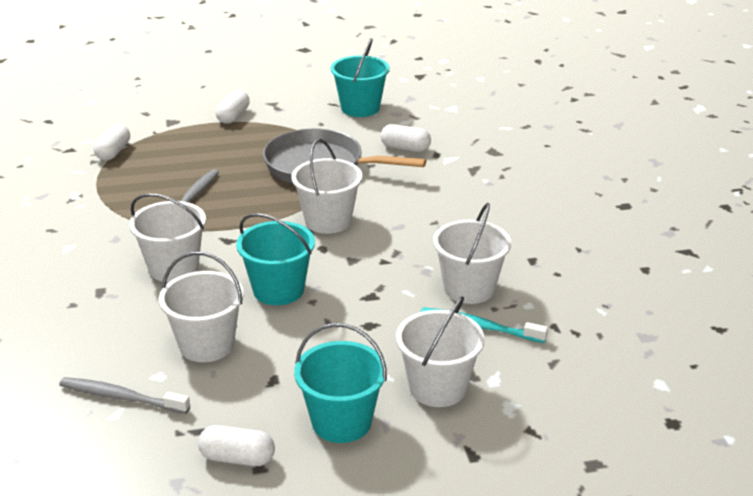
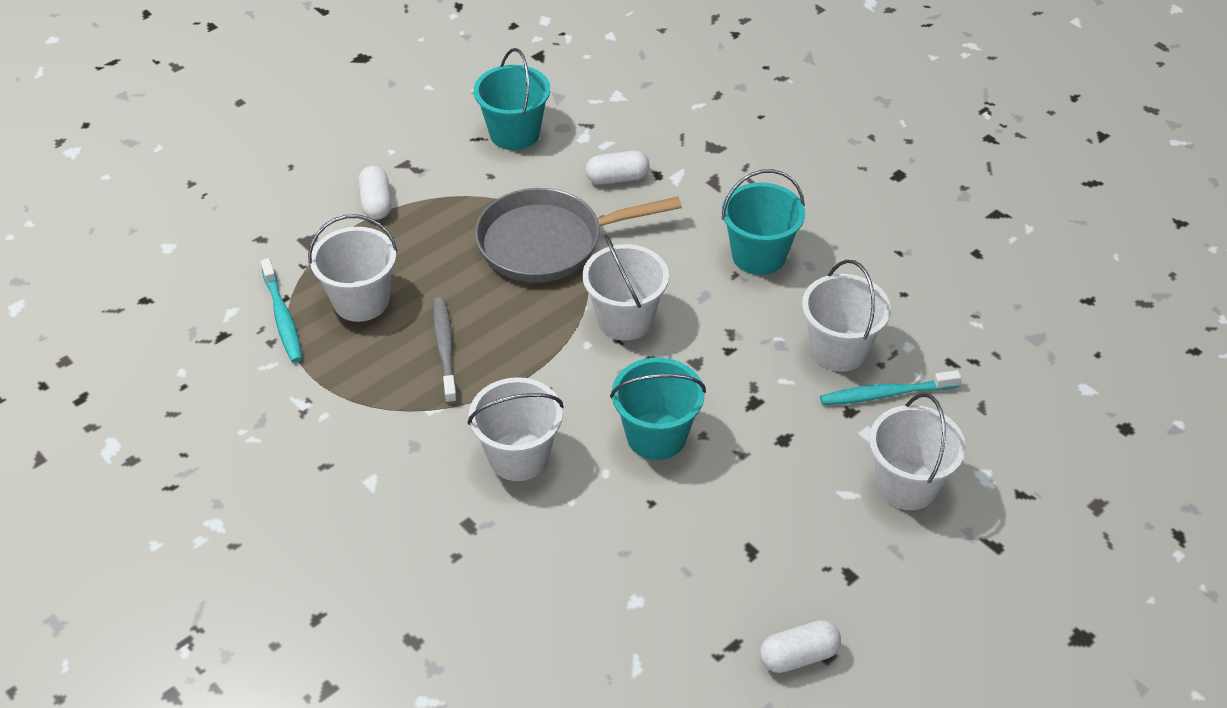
camera: 30 degrees left, 15 degrees up
(113, 152) = (282, 317): white capsule -> turquoise toothbrush
(121, 397) = (623, 645): grey toothbrush -> none
(206, 344) = (647, 539): white bucket -> white bucket (361, 301)
(341, 422) = (855, 567): turquoise bucket -> turquoise bucket (758, 255)

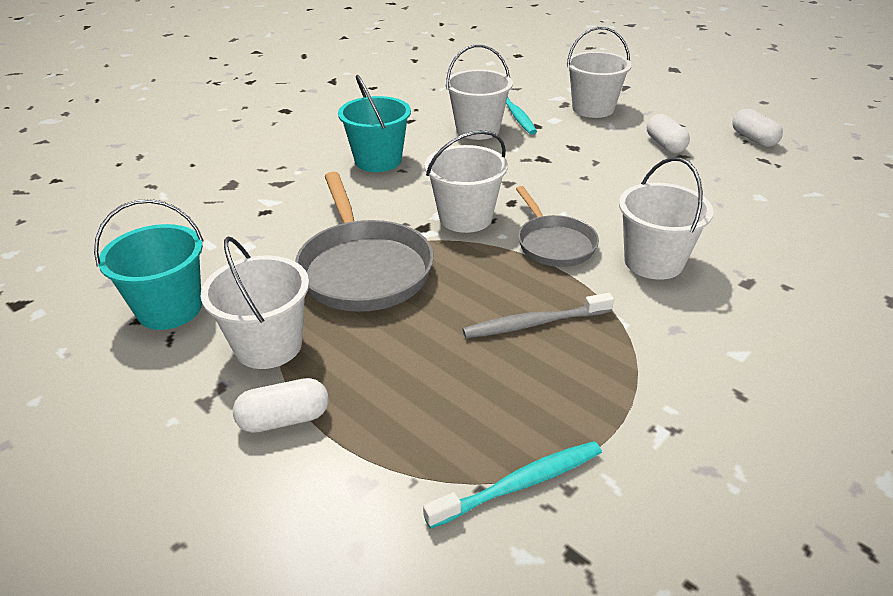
camera: 95 degrees left, 10 degrees down
(361, 301) = (473, 405): white bucket -> white bucket (268, 345)
(565, 382) = (554, 244): none -> grey pan
(617, 178) = (266, 233): white capsule -> white capsule (665, 145)
(656, 436) = (595, 196): turquoise bucket -> none

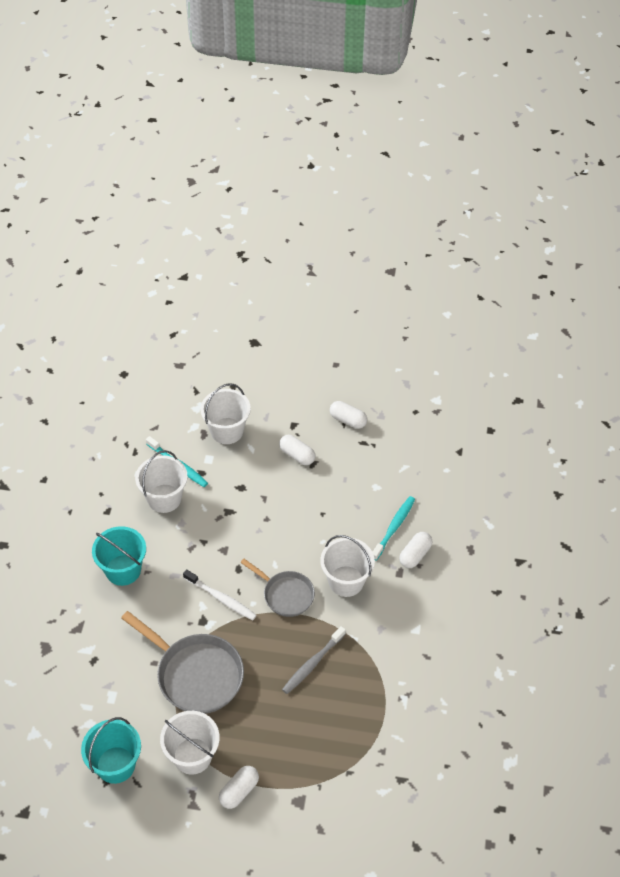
camera: 35 degrees left, 15 degrees up
(465, 218) = (221, 598): white bucket -> white toothbrush
(520, 484) = (362, 760): turquoise toothbrush -> turquoise toothbrush (394, 527)
(785, 274) = (415, 555): none -> white capsule

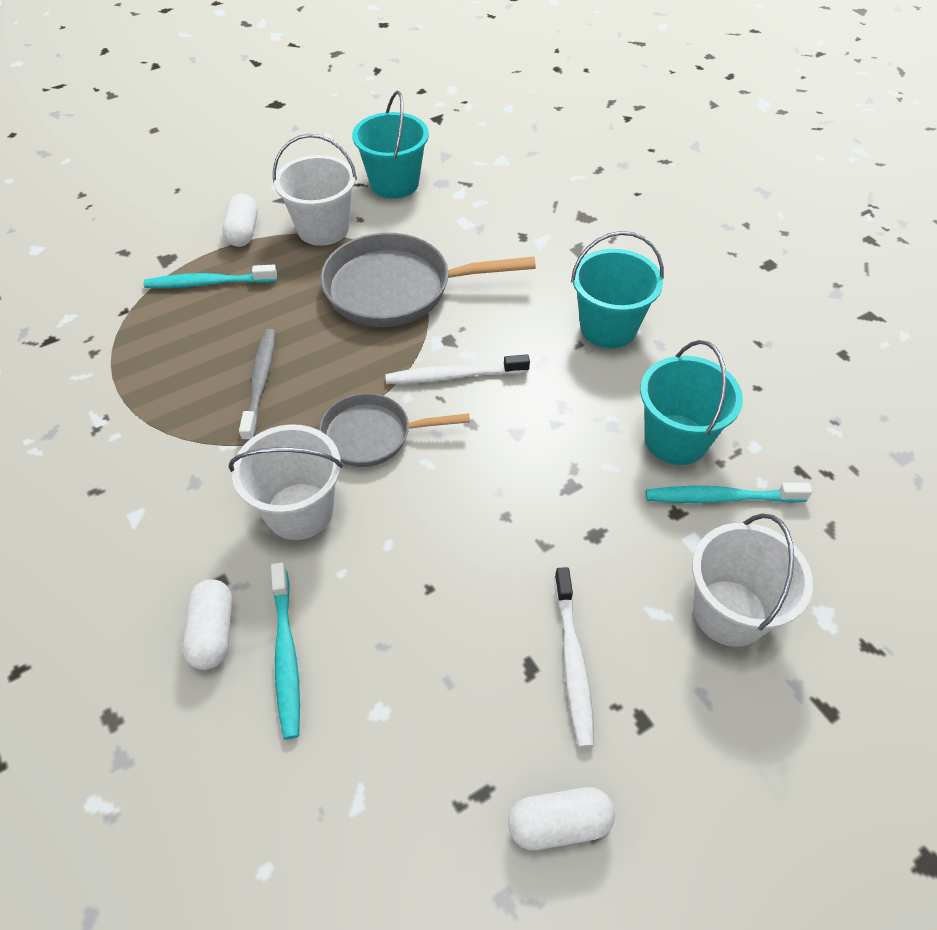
camera: 140 degrees right, 0 degrees up
(164, 498) = (676, 439): white bucket -> turquoise bucket
(289, 759) = (208, 283): none -> turquoise toothbrush
(297, 455) = (572, 662): white capsule -> white toothbrush

